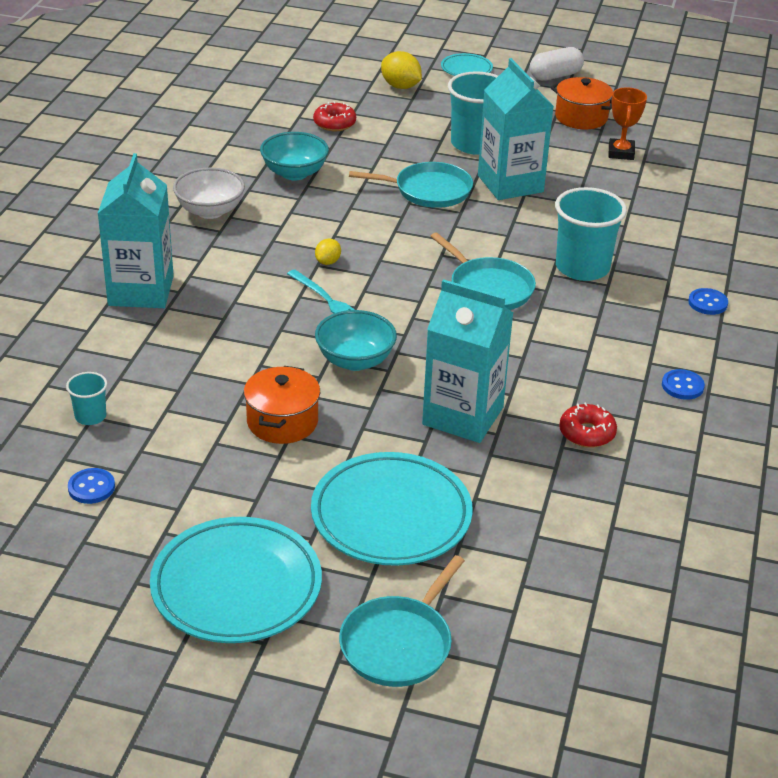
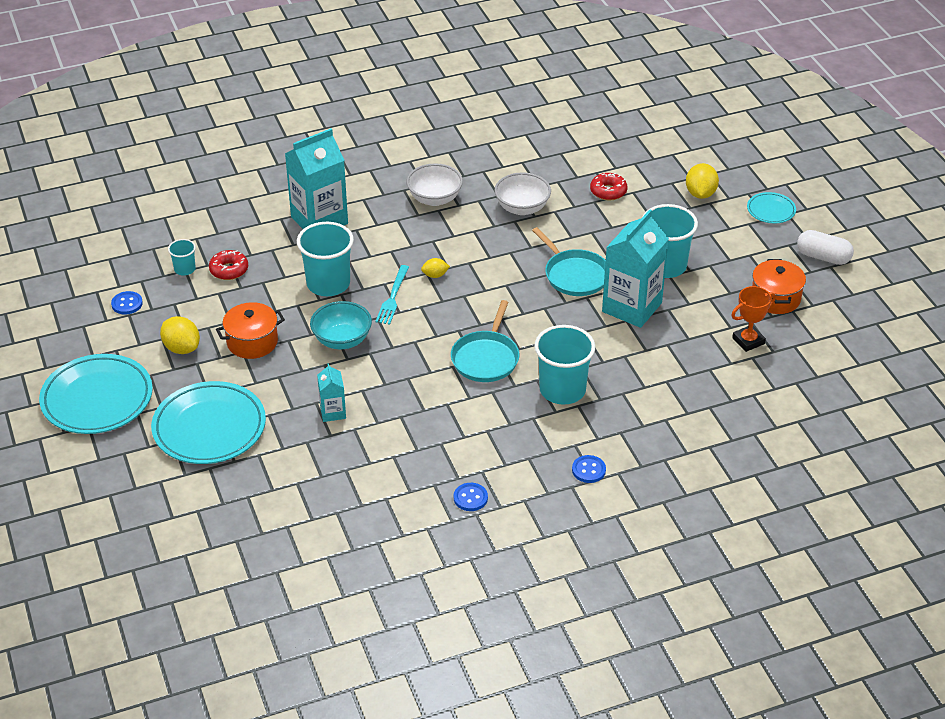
camera: 55 degrees right, 5 degrees up
(227, 478) = (182, 348): none -> yellow lemon
(253, 330) = (328, 284): none -> turquoise cup
(294, 173) = (522, 208): turquoise bowl -> white bowl
(399, 643) = (106, 483): turquoise pan -> none
(463, 416) = (333, 412): turquoise carton -> turquoise carton, size x0.49
(587, 433) = (371, 474): red donut -> red donut (229, 270)

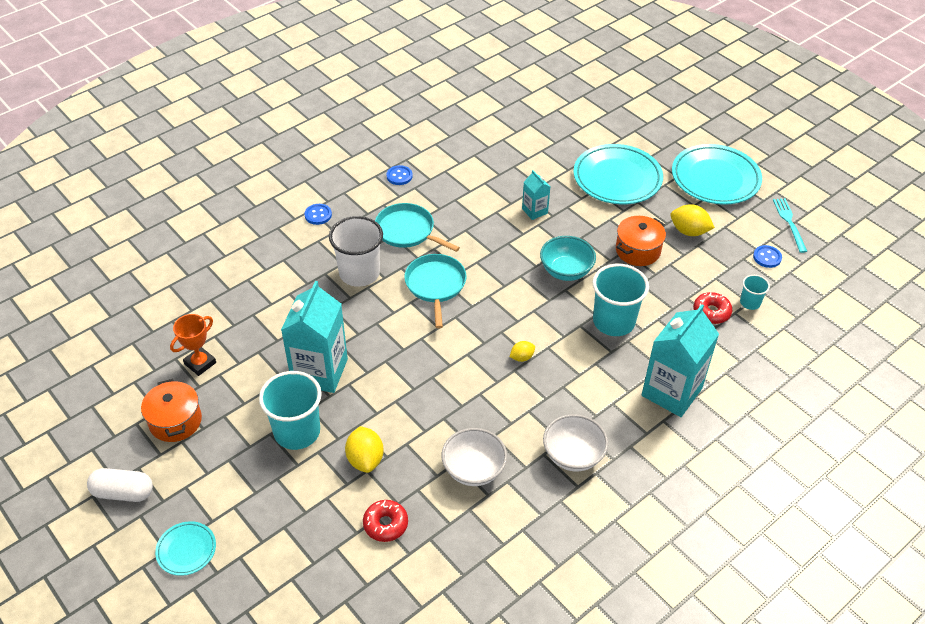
camera: 160 degrees right, 5 degrees up
(392, 297) = (547, 323): turquoise fork -> turquoise fork (789, 223)
(562, 390) = (359, 273): turquoise cup -> white cup
(574, 275) = (387, 394): turquoise pan -> turquoise pan (407, 231)
(700, 194) = (275, 553): yellow lemon -> yellow lemon (365, 459)

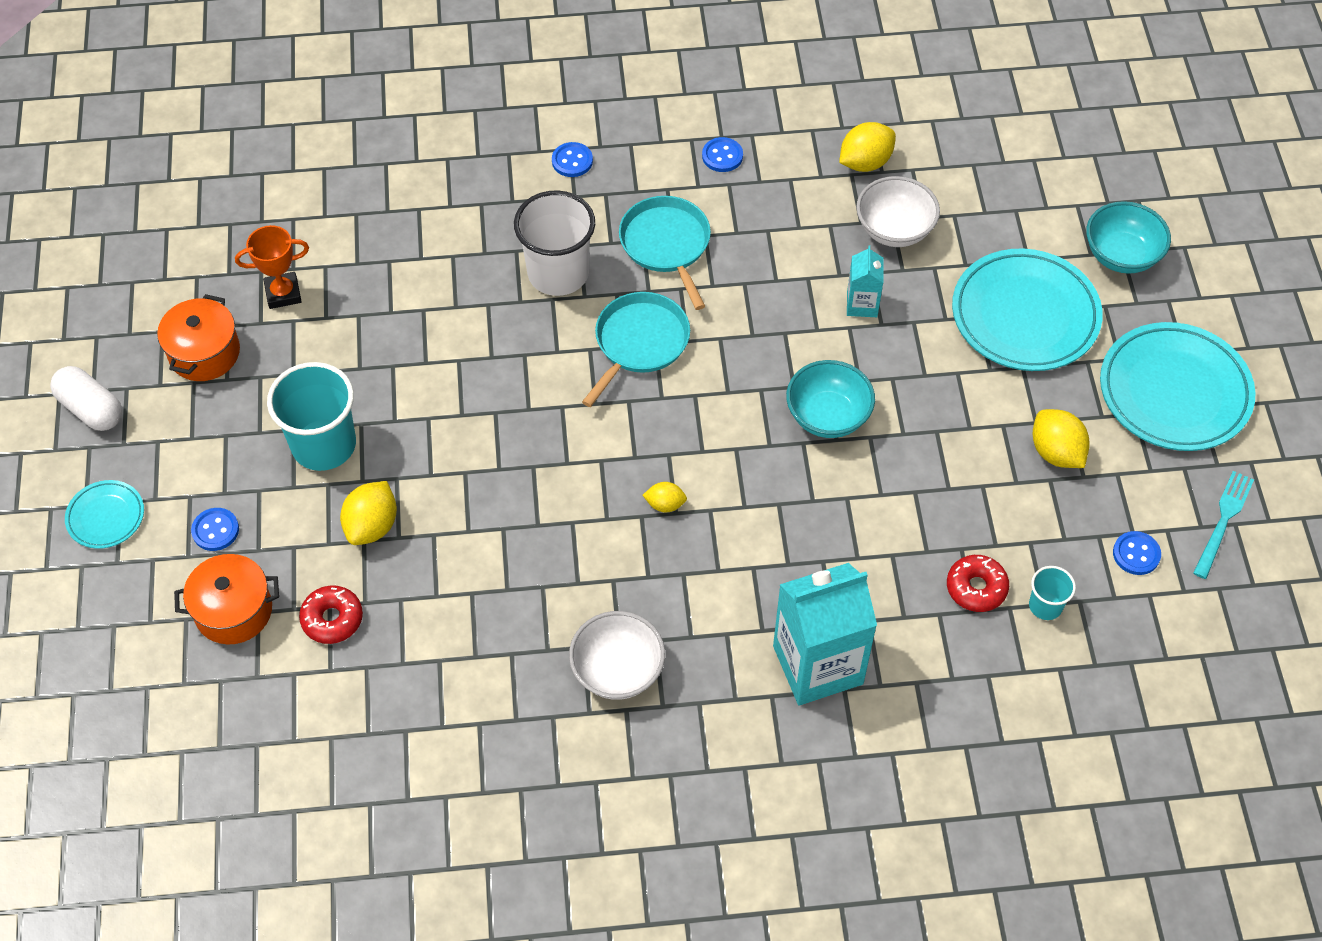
camera: 35 degrees right, 10 degrees up
(268, 517) = (215, 530): none -> blue button
(319, 371) = (408, 382): turquoise carton -> none
(473, 469) = (484, 615): white bowl -> white bowl (894, 229)
(476, 146) = (865, 162): none -> yellow lemon
(613, 322) = (828, 524): turquoise cup -> none
(636, 132) = (1121, 255): none -> turquoise bowl
(638, 250) = (955, 441): orange pot -> orange pot (234, 611)

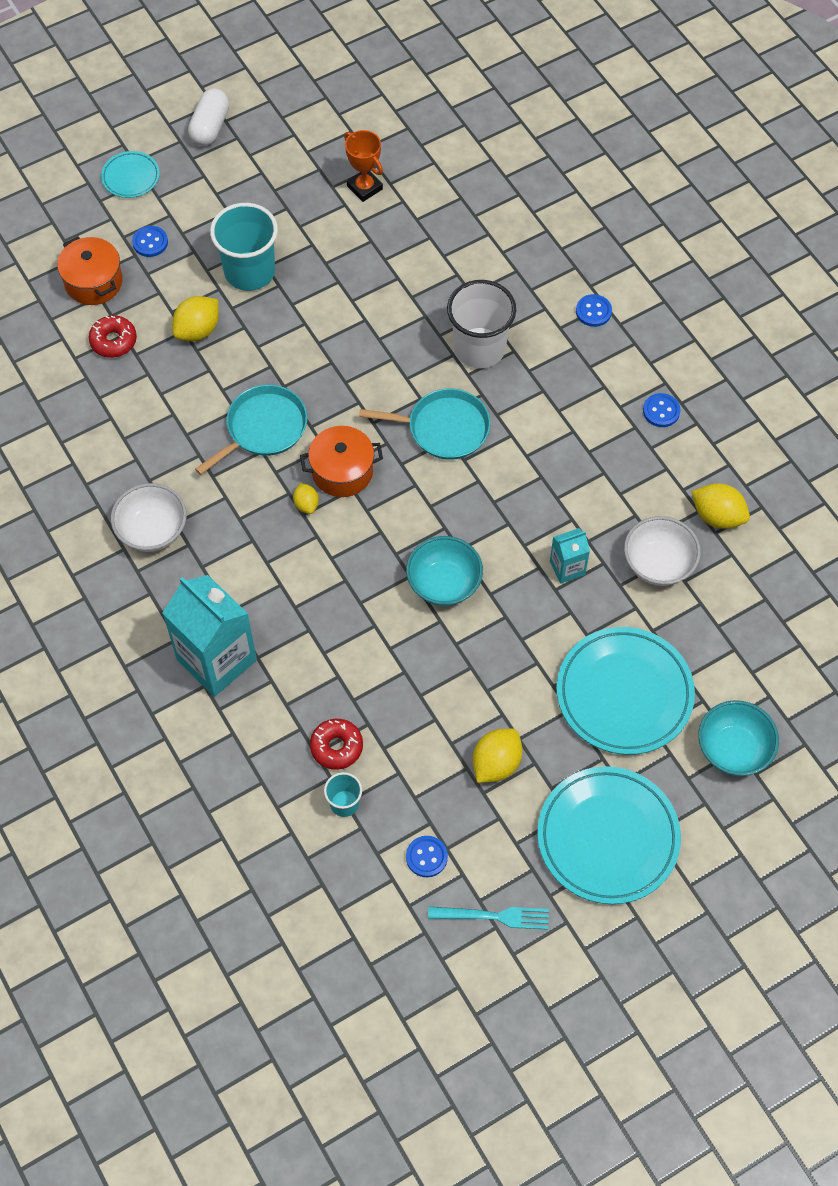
camera: 65 degrees right, 5 degrees up
(204, 353) = (289, 167): orange pot -> orange pot (342, 471)
(372, 526) = (198, 330): yellow lemon -> yellow lemon turned 45 degrees counterclockwise
(667, 245) = (548, 408): turquoise pan -> turquoise pan (263, 428)

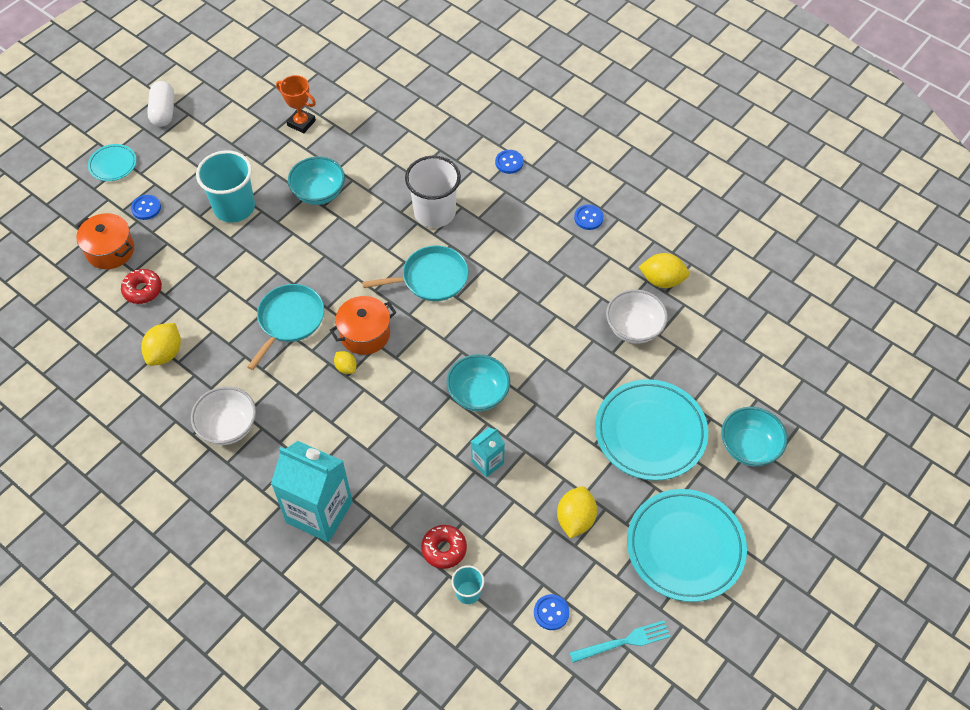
camera: 20 degrees left, 5 degrees down
(198, 330) = (209, 262): yellow lemon -> yellow lemon (165, 353)
(353, 282) = (319, 193): none -> turquoise bowl
(567, 568) = (567, 352): turquoise carton -> turquoise carton (487, 462)

